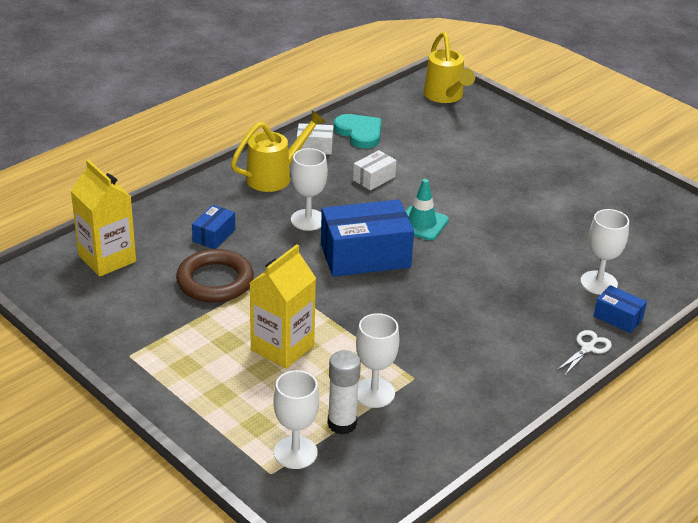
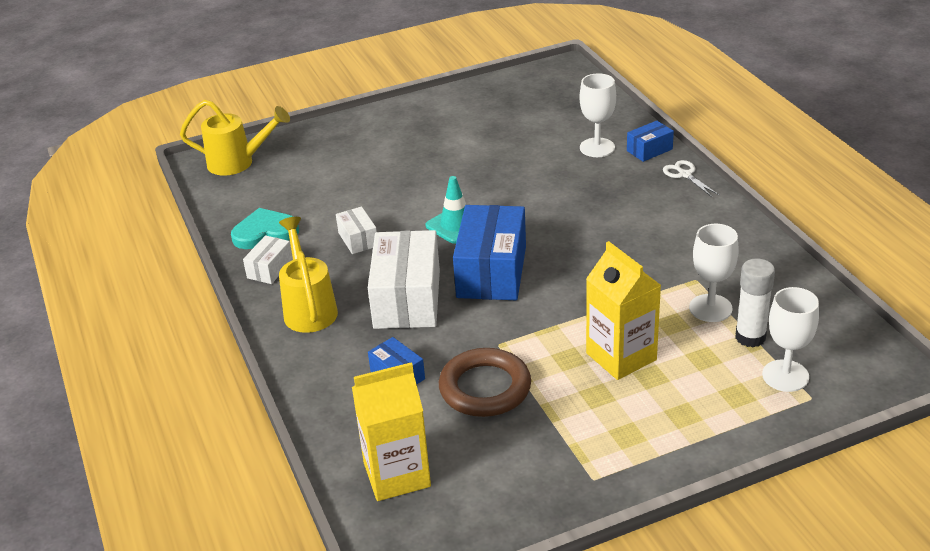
camera: 65 degrees left, 0 degrees up
(308, 220) = (407, 299): white goblet -> white box

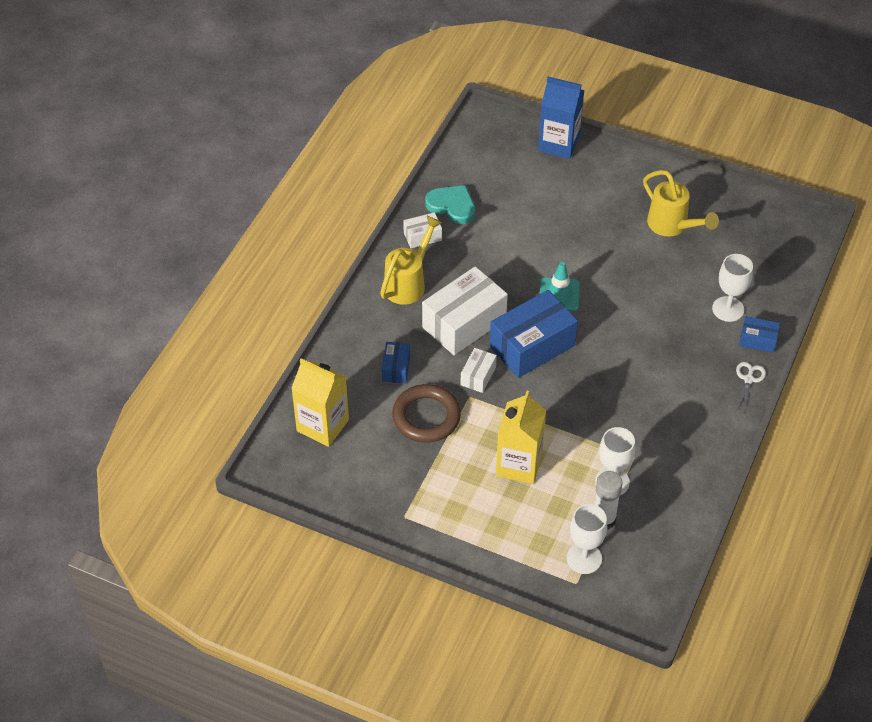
camera: 45 degrees right, 15 degrees up
(238, 163) = (503, 135): yellow watering can -> yellow watering can (672, 226)
(297, 140) = (559, 144): none -> blue carton
(358, 239) = (493, 256): white box -> white box (478, 376)

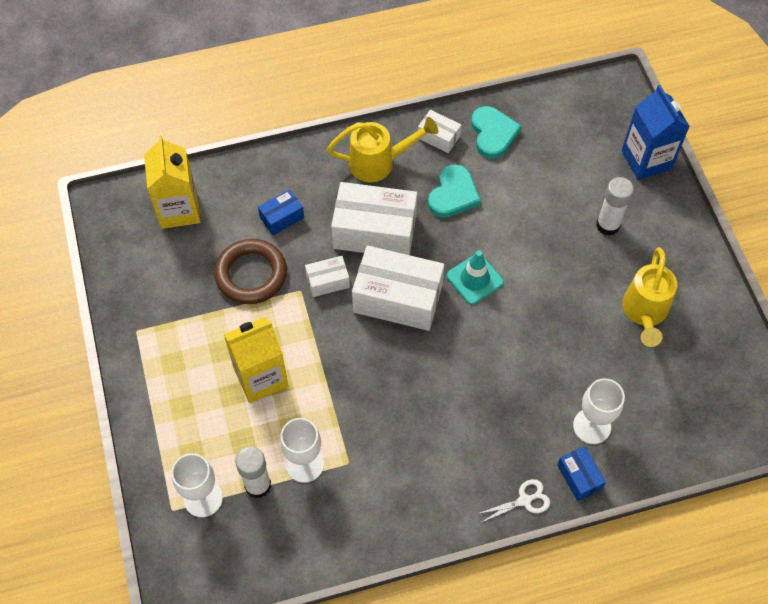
camera: 50 degrees right, 10 degrees up
(479, 260) = (453, 194): none -> turquoise heart
(532, 346) = (397, 298): blue box -> white box
(588, 198) = (607, 225): none -> white glue stick

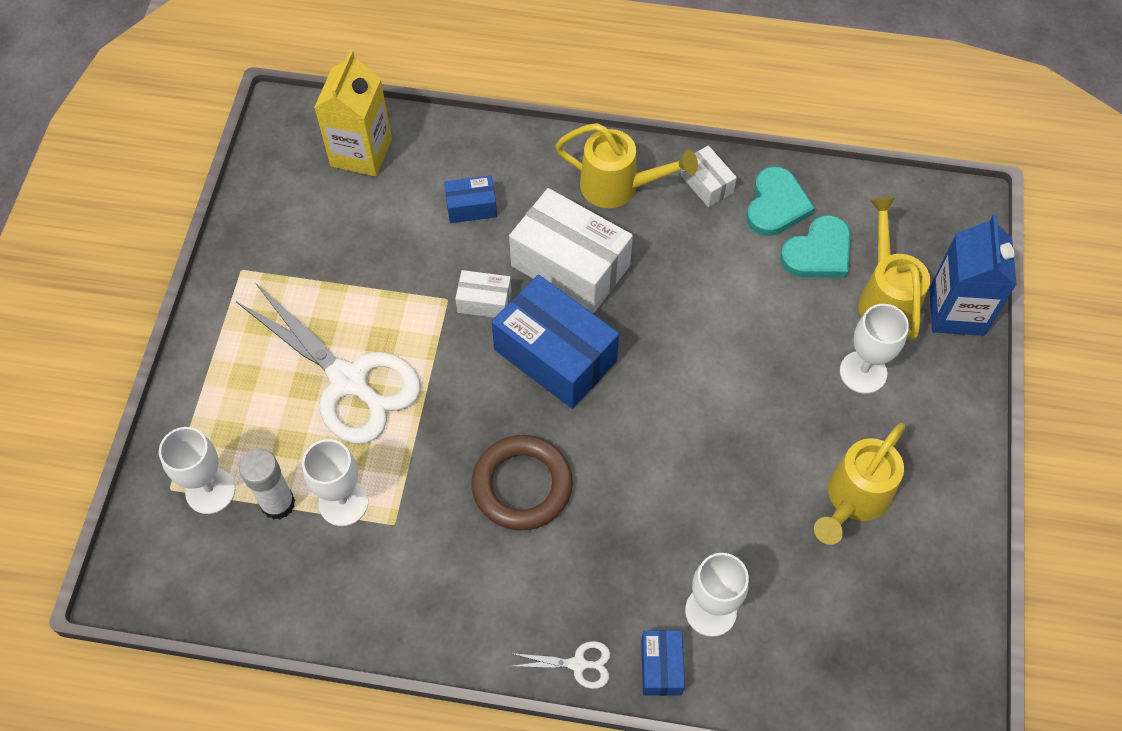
camera: 25 degrees right, 0 degrees up
(251, 274) = (401, 258): brown ring -> brown ring (522, 485)
(261, 377) = (348, 381): yellow carton -> white scissors
(397, 298) = (555, 355): white box -> blue box
(453, 194) = (688, 259): turquoise heart -> turquoise heart (818, 252)
(474, 279) = (660, 370): turquoise traffic cone -> none
(596, 169) = (885, 297): none -> yellow watering can
(607, 225) = (863, 372): white glue stick -> white goblet

